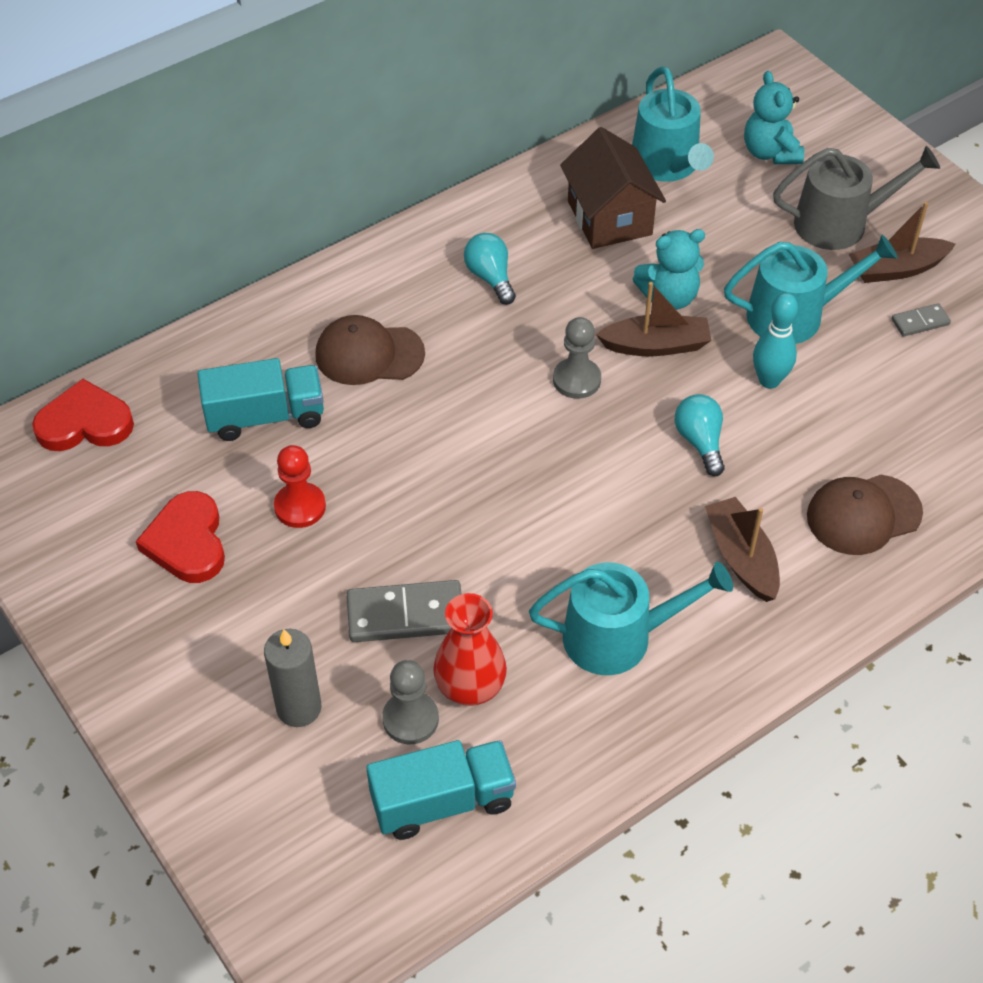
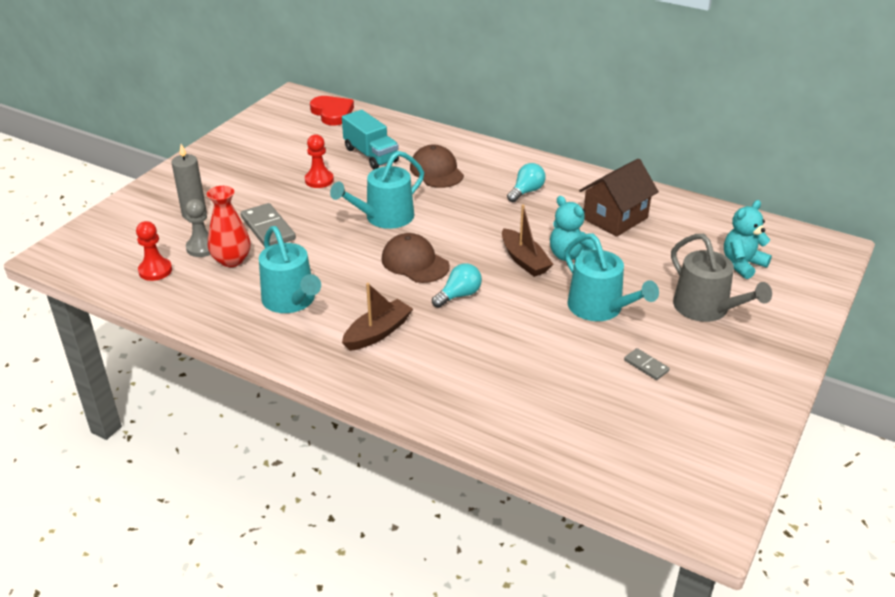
camera: 65 degrees right, 15 degrees down
(187, 542) = (278, 157): red heart -> none
(442, 801) = (155, 270): turquoise truck -> red pawn
(576, 380) = (472, 239): grey pawn -> none
(667, 165) = (684, 227): turquoise watering can -> turquoise watering can (384, 217)
(769, 380) = (532, 311): turquoise bowling pin -> none
(863, 515) = (447, 376): brown cap -> brown cap (415, 262)
(896, 269) = (688, 344): brown boat -> none

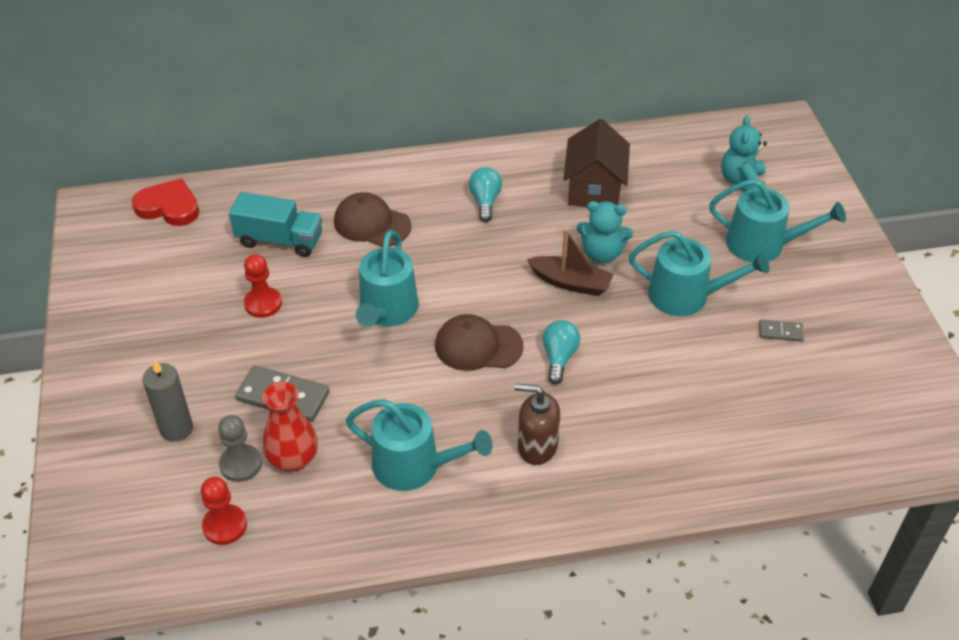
camera: 40 degrees left, 10 degrees up
(377, 333) = (537, 446): brown boat -> brown soap dispenser
(706, 309) = (763, 244): grey watering can -> turquoise watering can

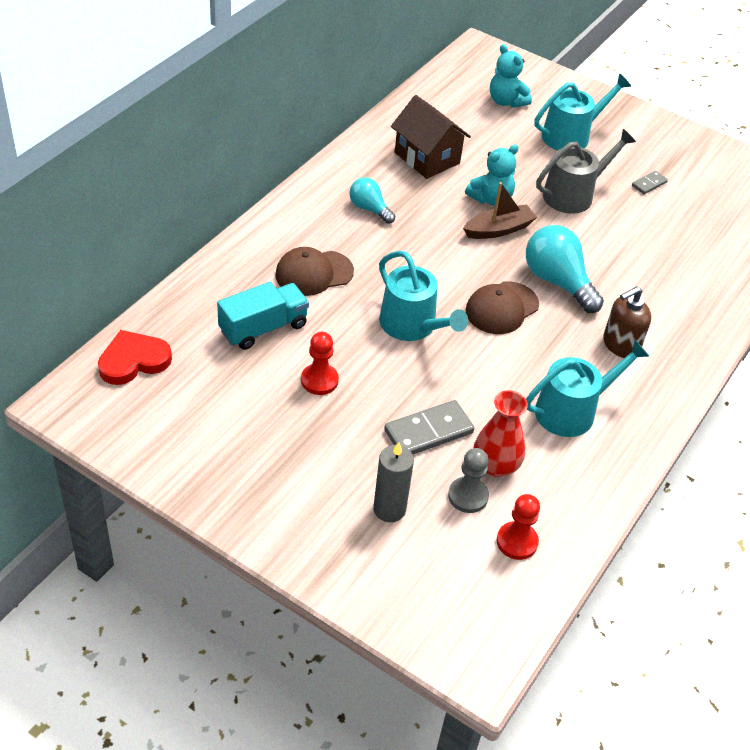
camera: 50 degrees left, 0 degrees up
(559, 357) = (557, 282): turquoise light bulb -> turquoise light bulb, size x1.71
(686, 296) = (573, 194): turquoise watering can -> grey watering can

